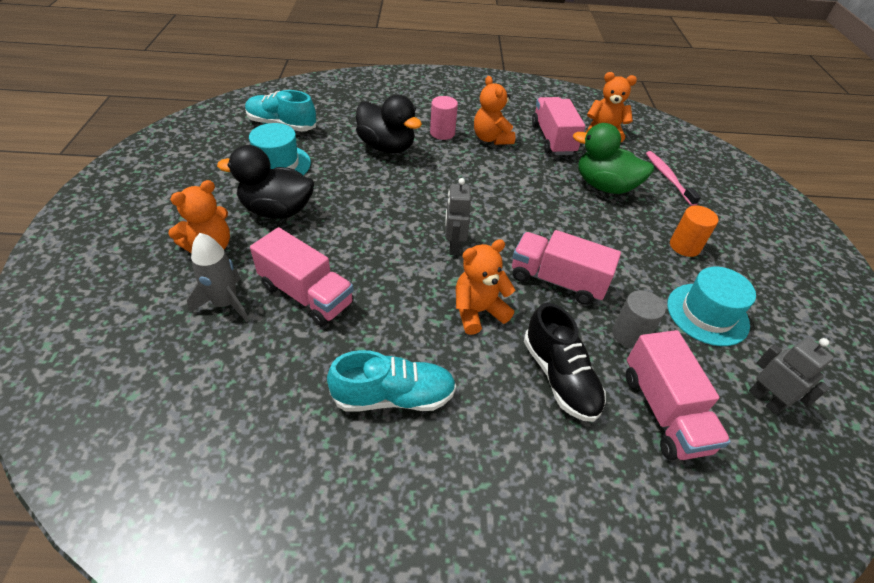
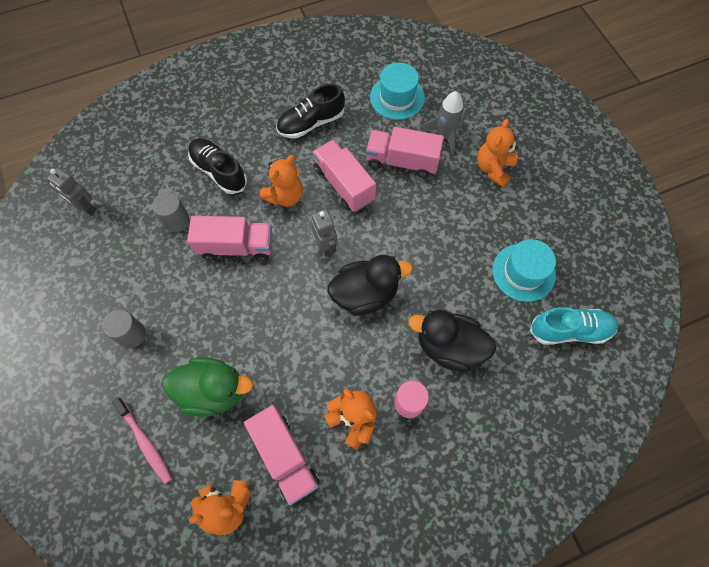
camera: 160 degrees right, 20 degrees up
(277, 210) = (479, 221): black duck -> black duck (365, 294)
(393, 396) = (311, 123): turquoise shoe -> black shoe
(663, 411) = (152, 175): pink truck -> pink truck (344, 184)
(684, 246) = (132, 334): orange cylinder -> grey cylinder
(707, 314) = (118, 263): turquoise hat -> turquoise hat (397, 97)

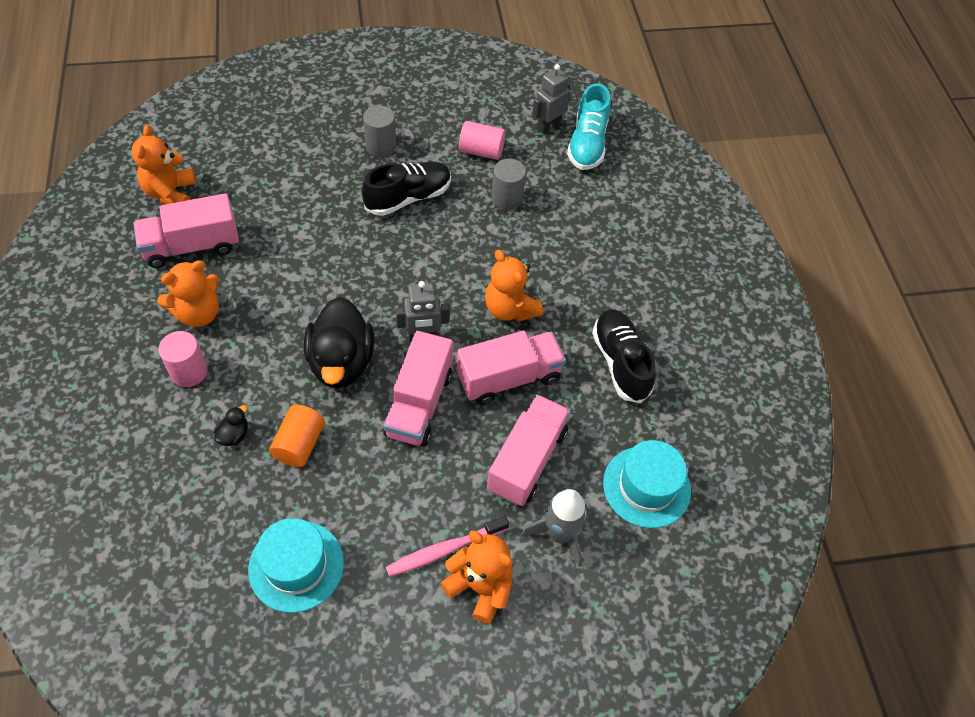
camera: 100 degrees right, 10 degrees down
(124, 251) = (481, 151): none -> pink cylinder
(145, 442) = (264, 143): pink toothbrush -> pink toothbrush (445, 550)
(213, 391) = (289, 200): green duck -> none
(219, 171) = (565, 248): black shoe -> black shoe (408, 198)
(236, 247) = (453, 247): pink truck -> pink truck (419, 403)
(440, 300) = (299, 444): none -> orange cylinder
(449, 347) = (234, 435): black duck -> black duck, size x0.40
(569, 330) = (187, 595): turquoise shoe -> turquoise shoe (587, 144)

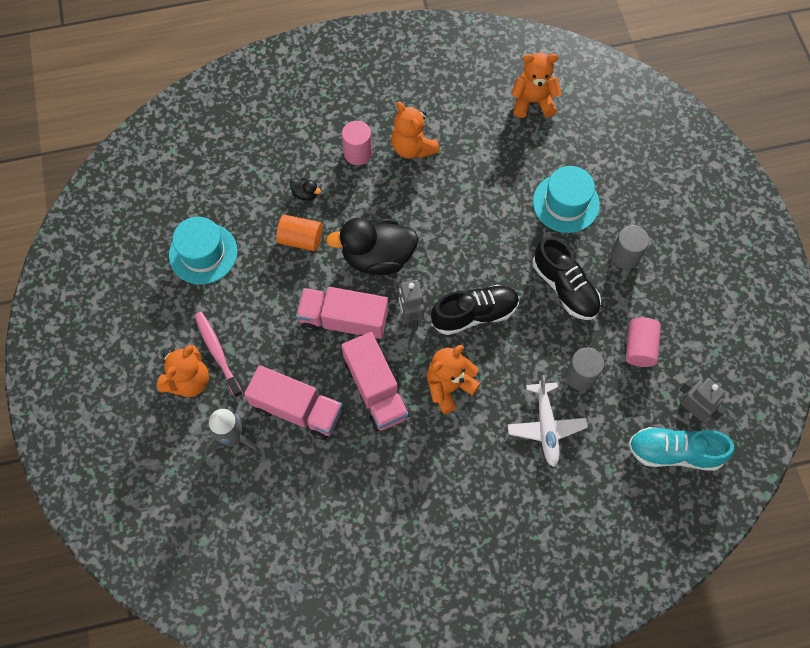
camera: 90 degrees right, 10 degrees up
(192, 246) = (479, 129): pink truck -> none
(558, 233) = (546, 426): none -> white plane
(620, 362) = (402, 488): black shoe -> black shoe (474, 314)
(646, 486) = (278, 510): turquoise hat -> turquoise hat (566, 203)

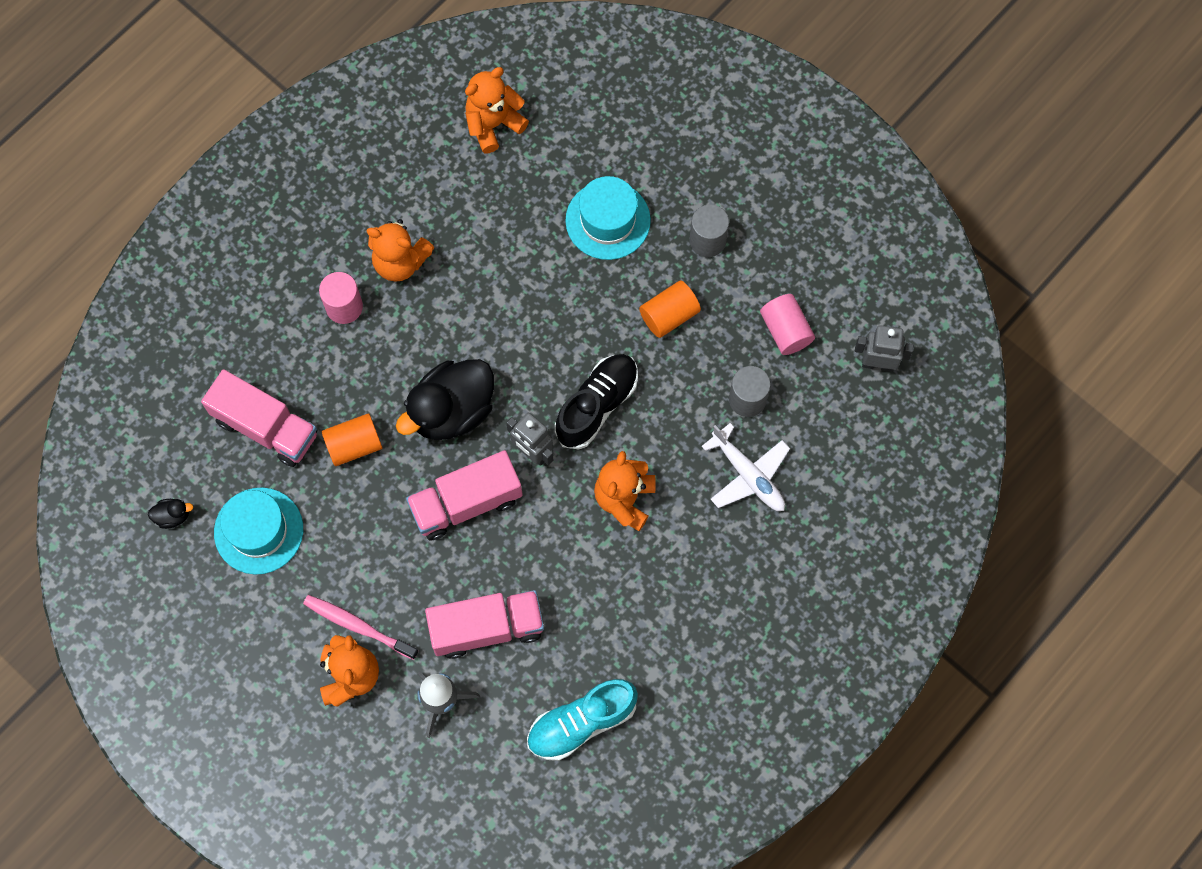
camera: 35 degrees left, 5 degrees up
(305, 194) = (321, 391): black duck -> black duck (173, 516)
(375, 390) = (552, 553): pink truck -> pink truck (266, 427)
(565, 287) = (669, 315): black shoe -> orange cylinder
(674, 452) = (888, 417): turquoise shoe -> turquoise shoe (581, 722)

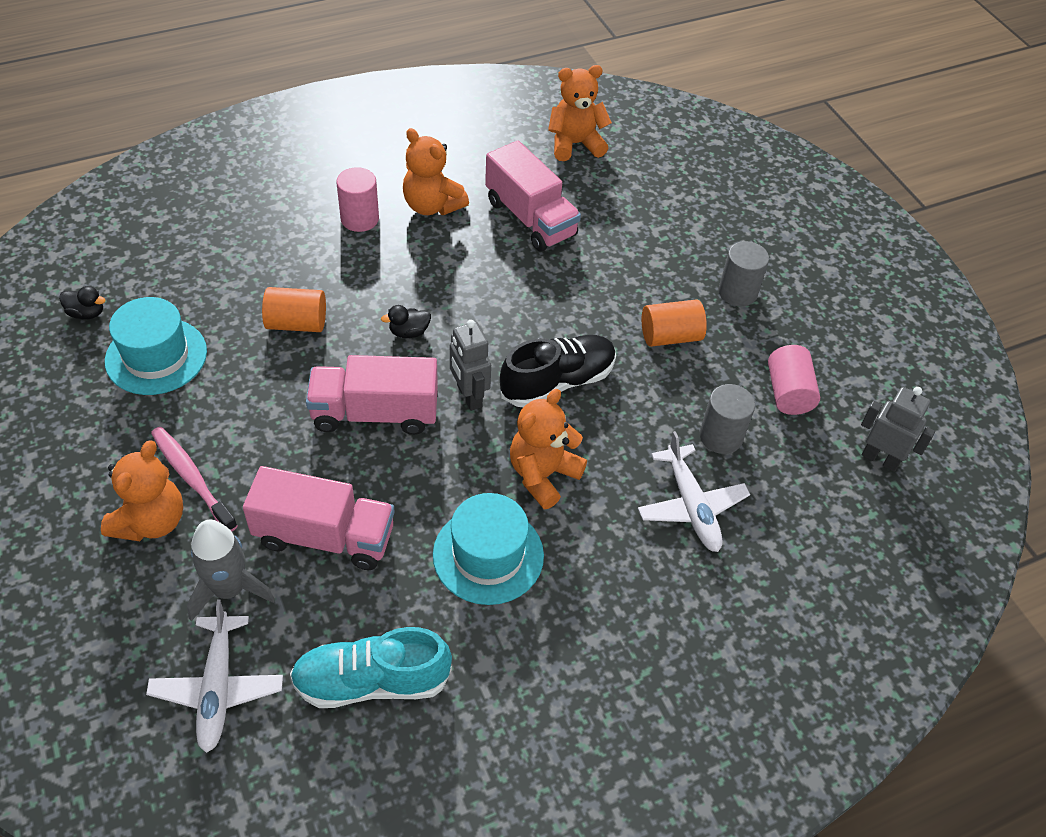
camera: 20 degrees right, 20 degrees down
(266, 427) = (224, 279): pink truck -> pink truck (530, 218)
(452, 411) = (409, 332): black duck -> black duck, size x0.40
(478, 776) = (218, 687): none -> white plane
(608, 220) = (645, 244): turquoise hat -> turquoise hat (488, 555)

